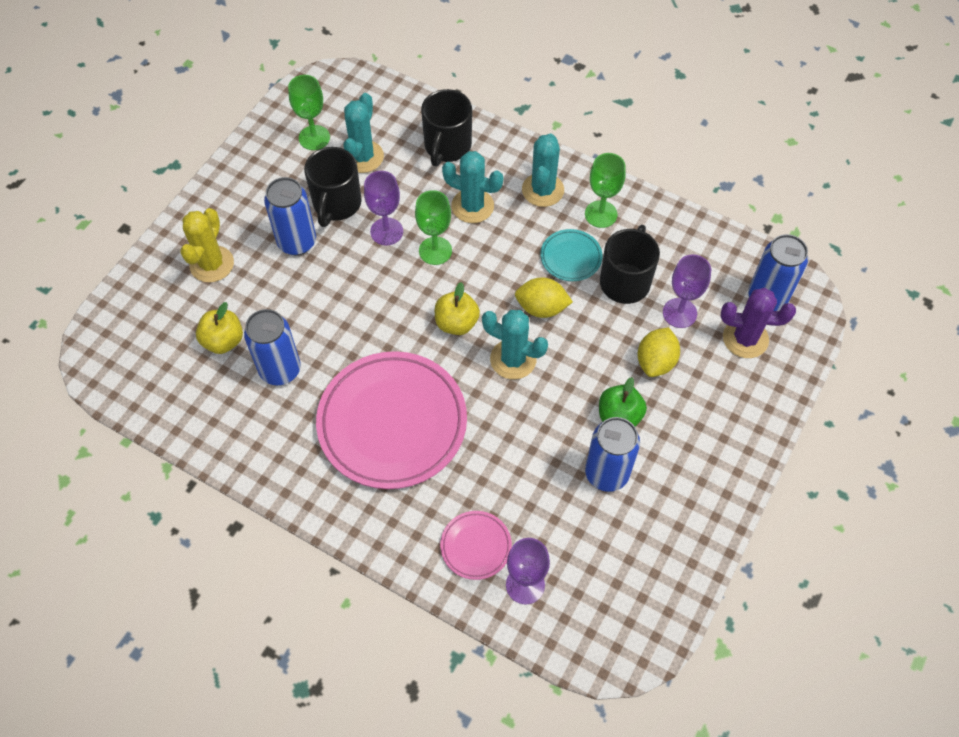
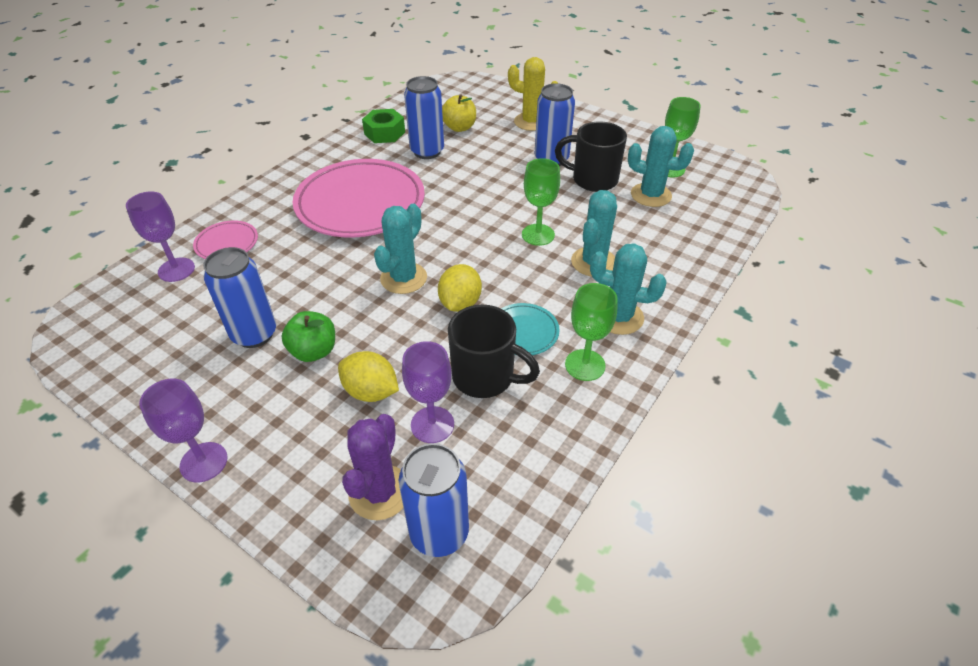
camera: 95 degrees right, 15 degrees down
(234, 426) = (384, 133): none -> green nut
(386, 231) = (561, 206): purple goblet -> purple goblet (204, 462)
(447, 147) = (672, 248): black mug -> none
(456, 323) = (453, 244): yellow apple -> none

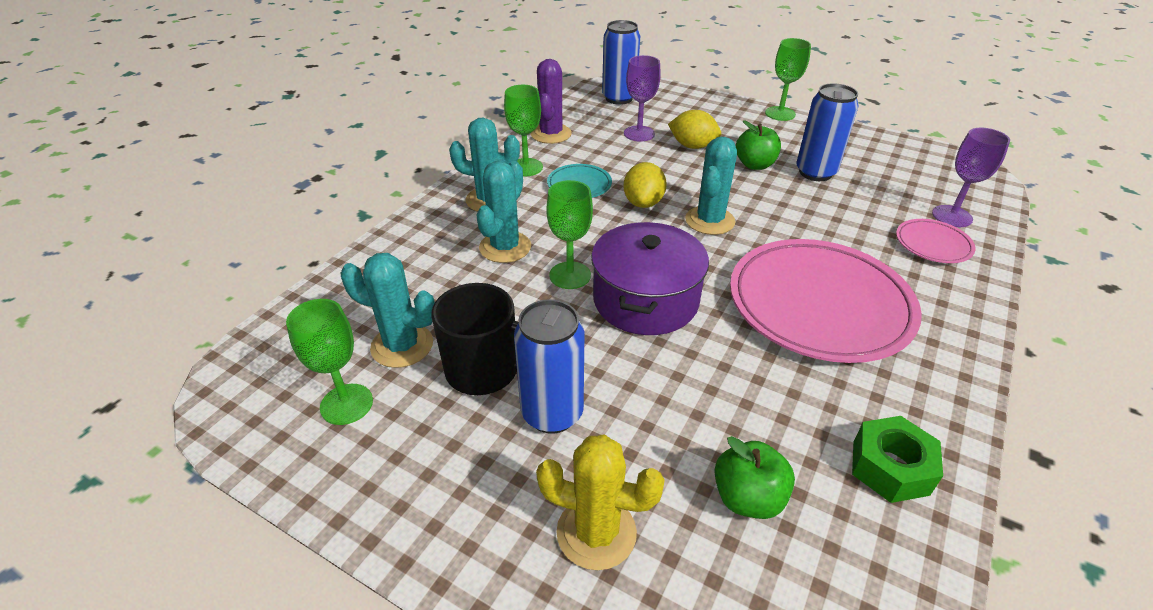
camera: 175 degrees right, 5 degrees down
(204, 462) = (780, 113): purple goblet -> green goblet
(380, 492) = (660, 108): purple cactus -> purple cactus (551, 134)
(427, 151) = (779, 418): blue can -> none
(459, 127) = (747, 498): yellow apple -> green apple
(483, 214) = (645, 300): none -> purple pot
(485, 377) = (607, 157): black mug -> none

